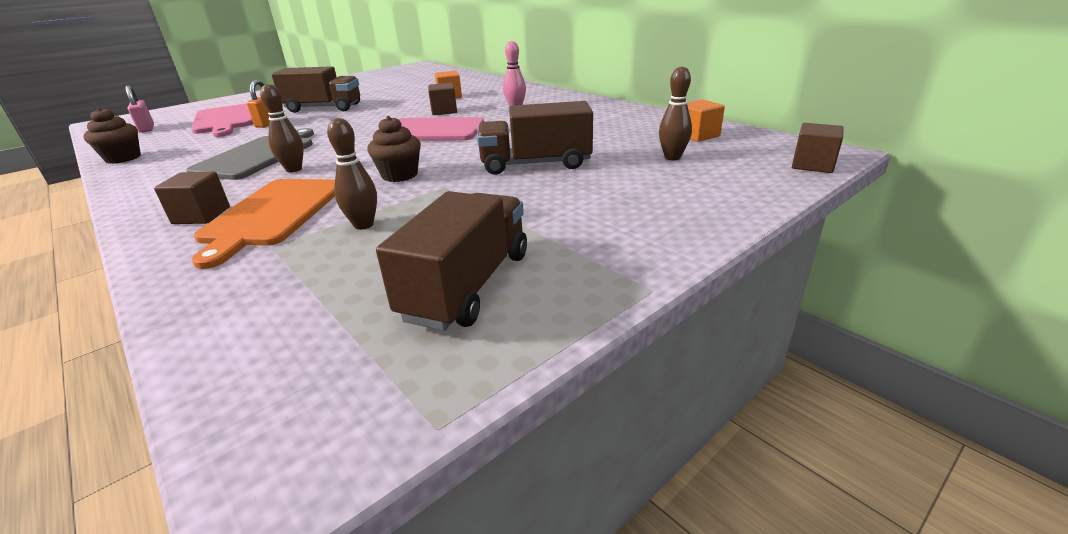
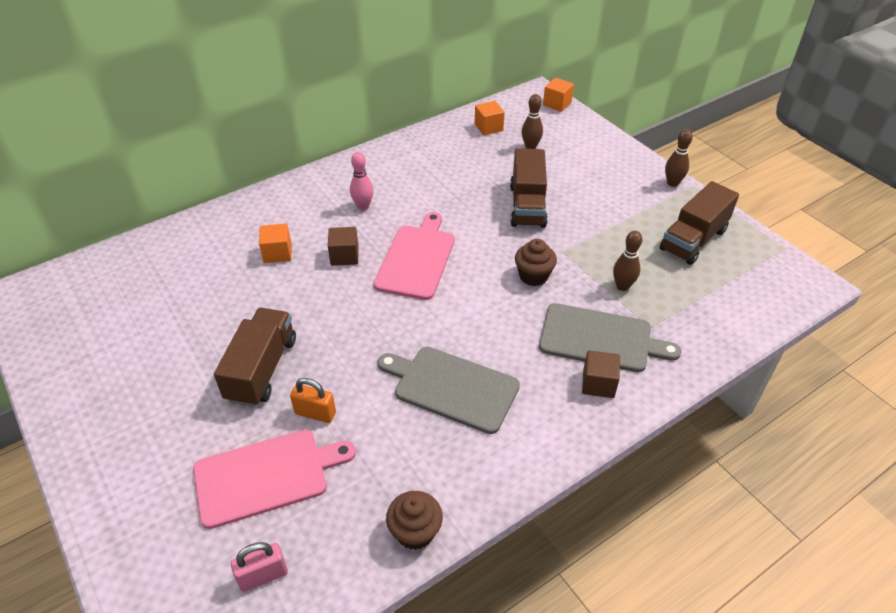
camera: 85 degrees left, 15 degrees up
(272, 214) = (600, 339): orange cutting board -> grey cutting board
(294, 169) = (502, 347): brown bowling pin -> brown bowling pin (672, 183)
(468, 285) = (693, 240): brown truck -> brown truck turned 75 degrees counterclockwise
(812, 165) = (557, 104): brown cube -> orange cube

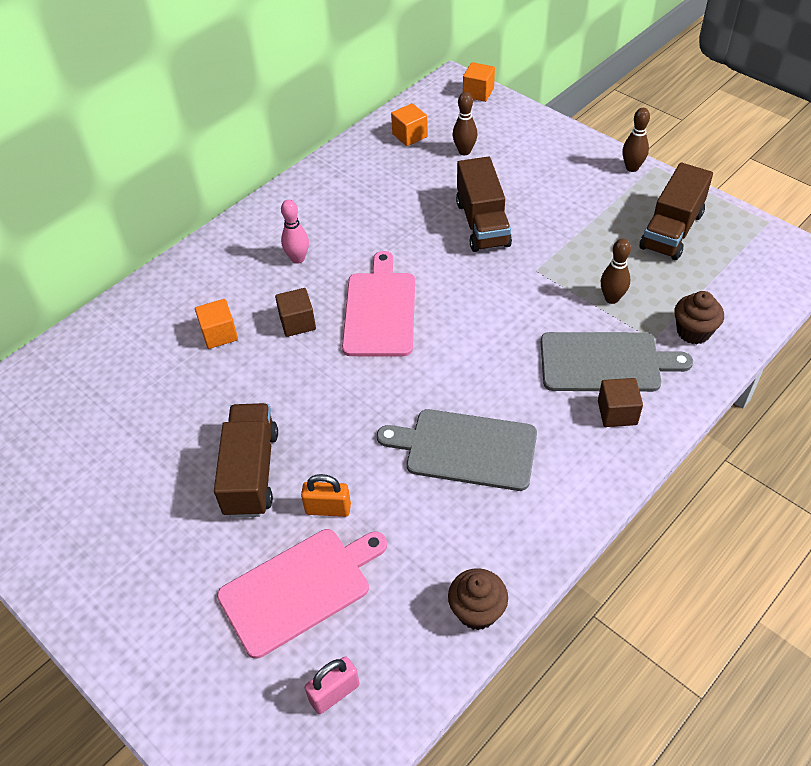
camera: 10 degrees left, 5 degrees up
(533, 276) = (514, 305): brown cupcake -> brown cupcake (693, 332)

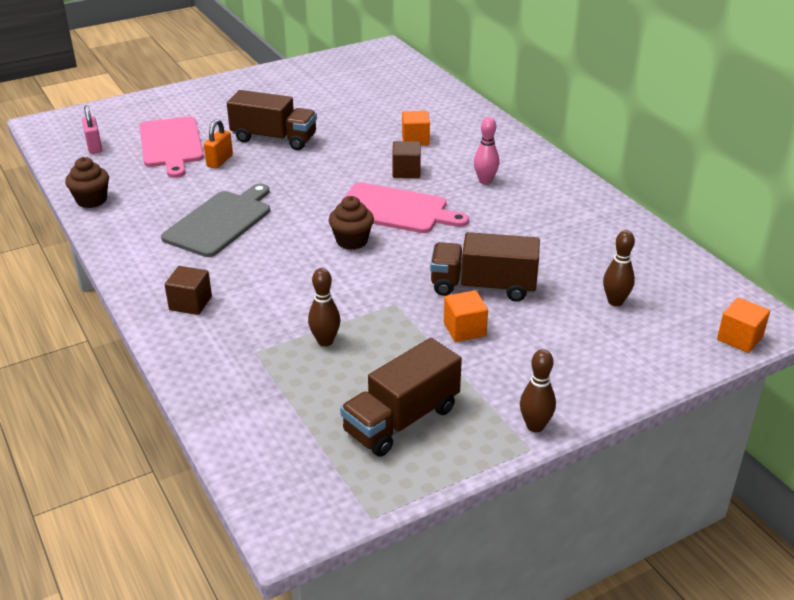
camera: 105 degrees right, 15 degrees down
(410, 135) = (658, 270): orange cube -> orange cube (464, 329)
(605, 362) = (249, 313): grey cutting board -> none
(671, 231) = (401, 420): brown truck -> brown truck turned 90 degrees counterclockwise
(693, 332) = (244, 381): brown cupcake -> brown cupcake (352, 241)

